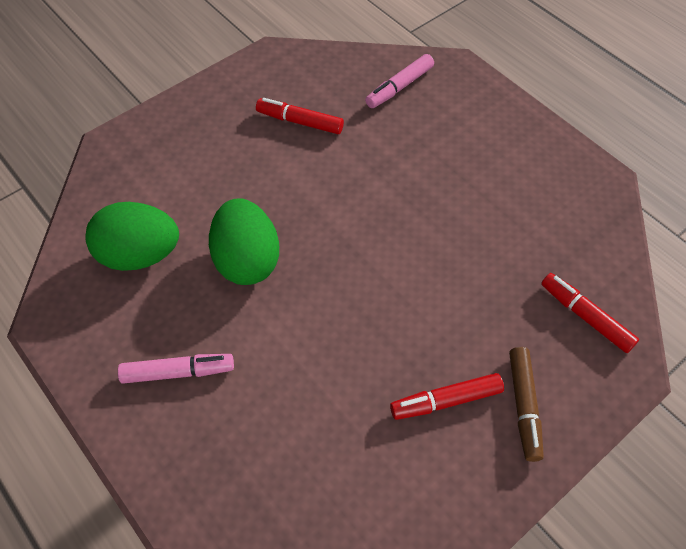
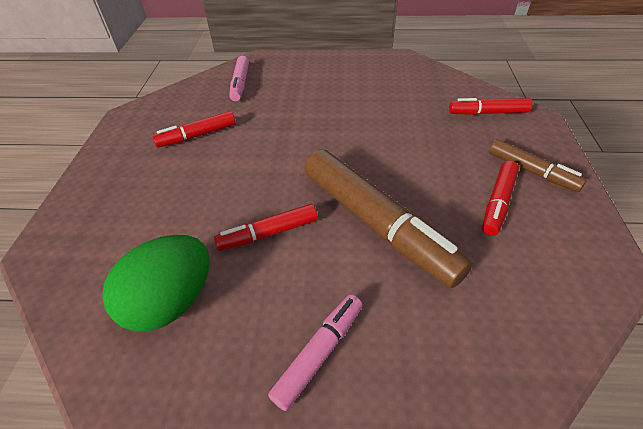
camera: 45 degrees left, 10 degrees down
(247, 260) = (268, 233): green egg -> red marker
(328, 325) = (377, 224): none -> brown marker

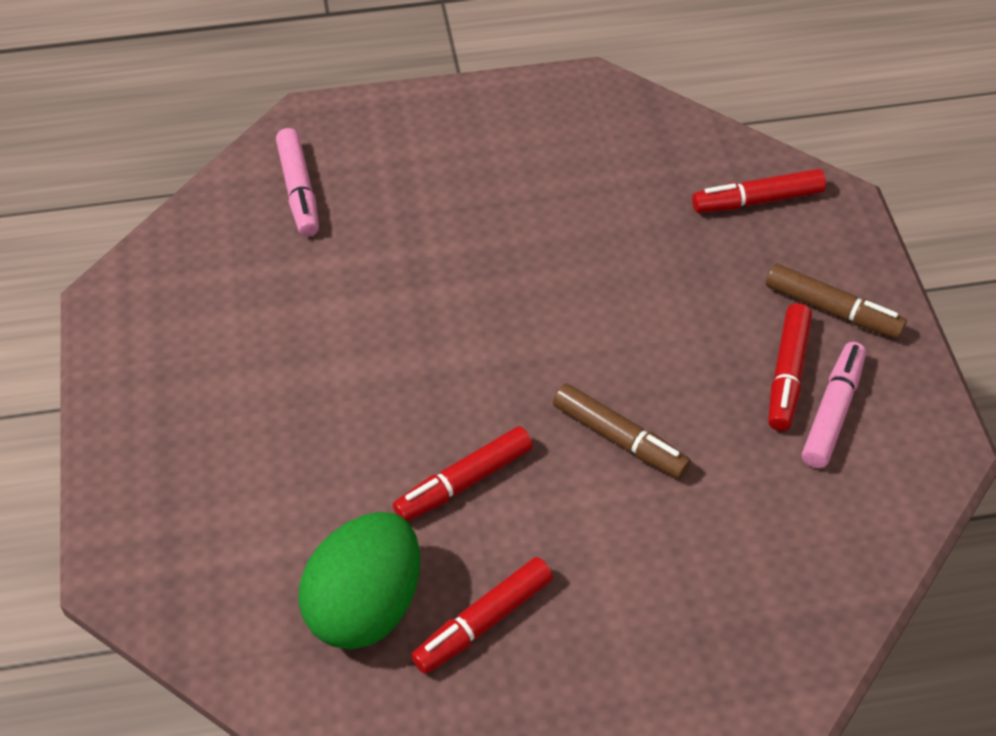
camera: 15 degrees left, 5 degrees up
(197, 135) = (270, 322): red marker -> red marker (483, 622)
(319, 353) = (588, 631): pink marker -> pink marker (832, 412)
(377, 224) = (620, 439): brown marker -> brown marker, size x0.52

